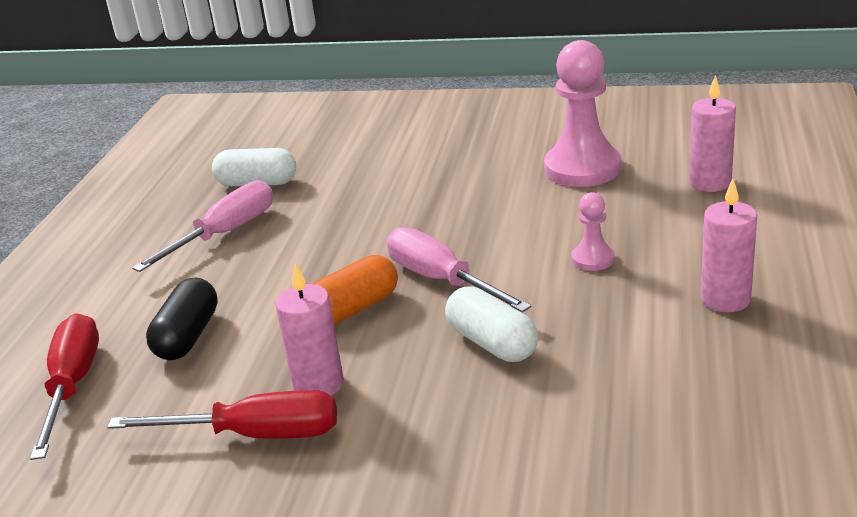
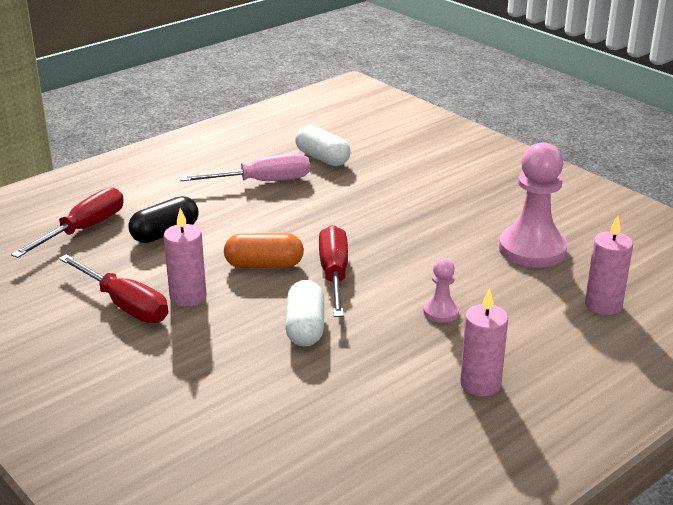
camera: 35 degrees right, 0 degrees up
(441, 280) = (334, 275): pink screwdriver -> red screwdriver

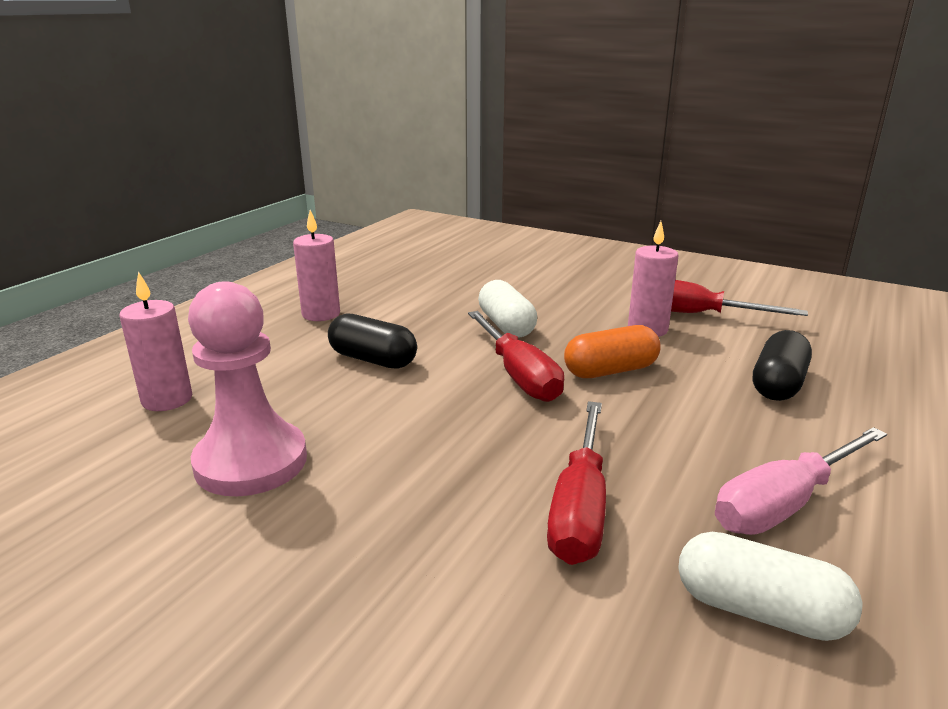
camera: 160 degrees right, 5 degrees down
(83, 229) = (875, 370): red screwdriver -> red screwdriver (580, 507)
(441, 312) = (373, 359): pink pawn -> black capsule

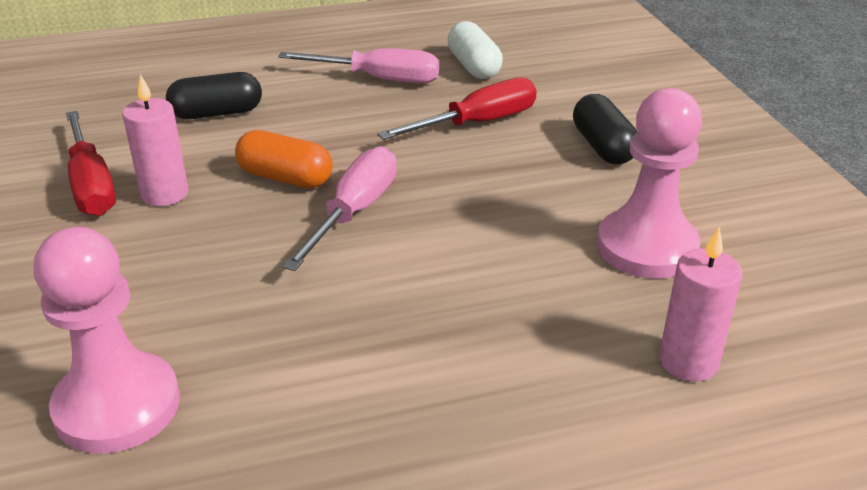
camera: 135 degrees left, 10 degrees up
(321, 314) = (403, 428): pink candle -> none
(373, 359) = (443, 302): black capsule -> black capsule (603, 147)
(459, 275) = (117, 406): none -> pink pawn
(506, 325) = (255, 272): white capsule -> none
(518, 375) = (354, 212): red screwdriver -> pink screwdriver

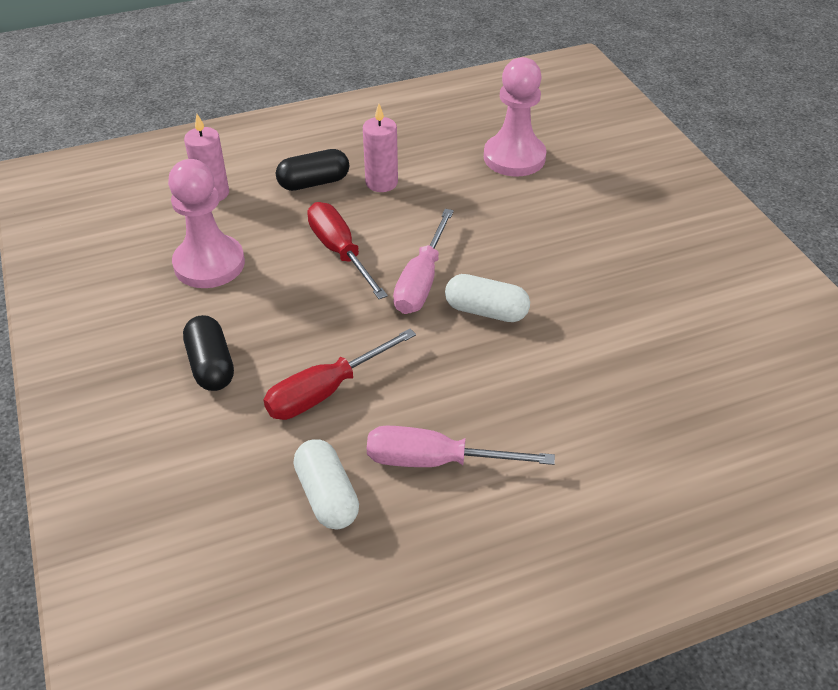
camera: 175 degrees right, 10 degrees up
(91, 185) = (637, 294): red screwdriver -> red screwdriver (340, 252)
(165, 194) = (574, 289): pink candle -> pink candle (381, 183)
(217, 113) = (585, 389): black capsule -> black capsule (314, 182)
(285, 178) = (486, 311): orange capsule -> white capsule

